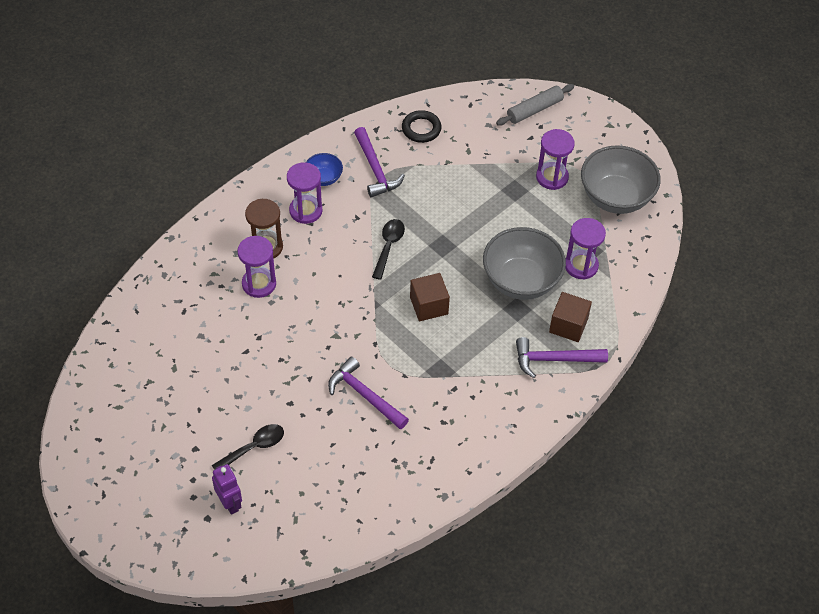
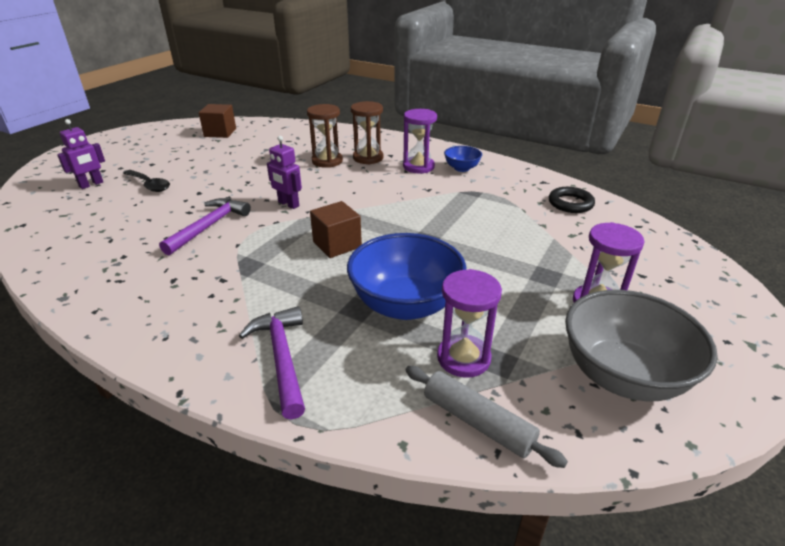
camera: 75 degrees right, 20 degrees down
(259, 284) = (327, 161): purple hourglass -> brown hourglass
(344, 330) = (288, 204): none -> purple robot
(375, 169) = (495, 189): purple hammer -> none
(388, 246) = (403, 210): black spoon -> none
(521, 281) = (405, 305): grey bowl -> blue bowl
(534, 109) = (689, 271): grey rolling pin -> grey rolling pin (478, 422)
(568, 325) = (347, 362): brown cube -> brown cube (220, 132)

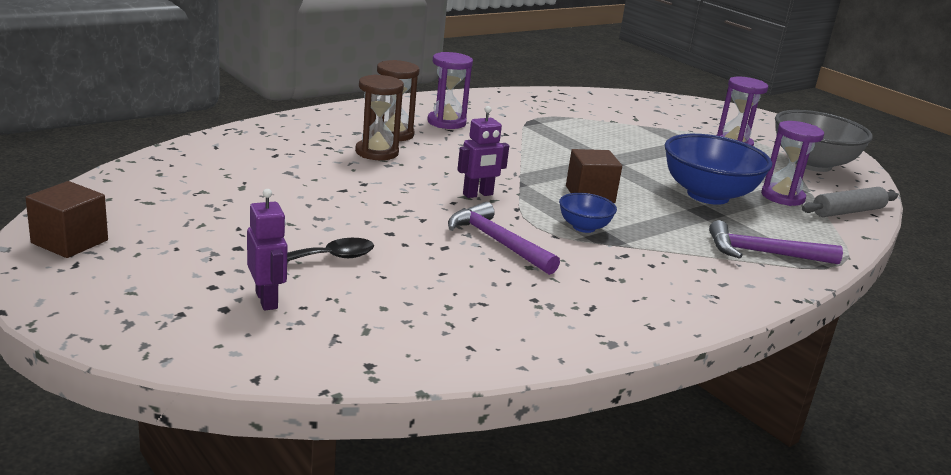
camera: 70 degrees left, 10 degrees down
(220, 132) = (171, 184): brown cube -> brown cube (70, 242)
(461, 168) = (471, 110): blue bowl -> blue bowl (584, 227)
(570, 203) = (583, 102): black ring -> none

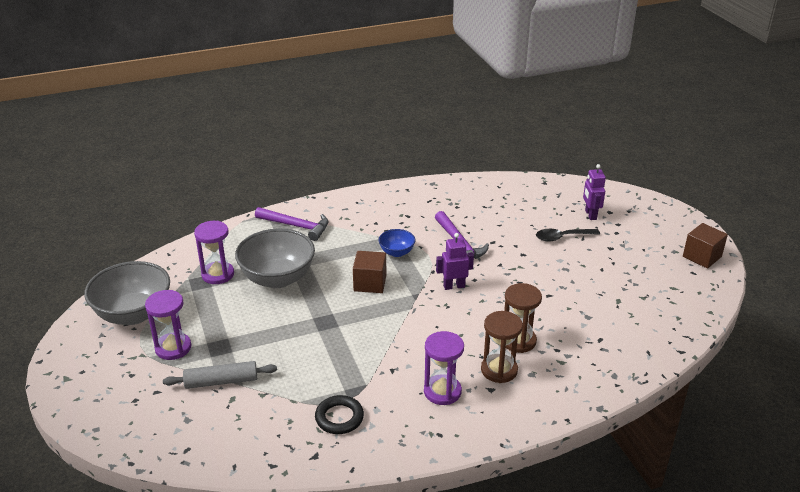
camera: 160 degrees left, 10 degrees up
(531, 110) = (339, 418): none -> black ring
(708, 195) = (277, 278): blue bowl -> grey bowl
(847, 211) = (185, 257): grey rolling pin -> grey rolling pin (221, 381)

